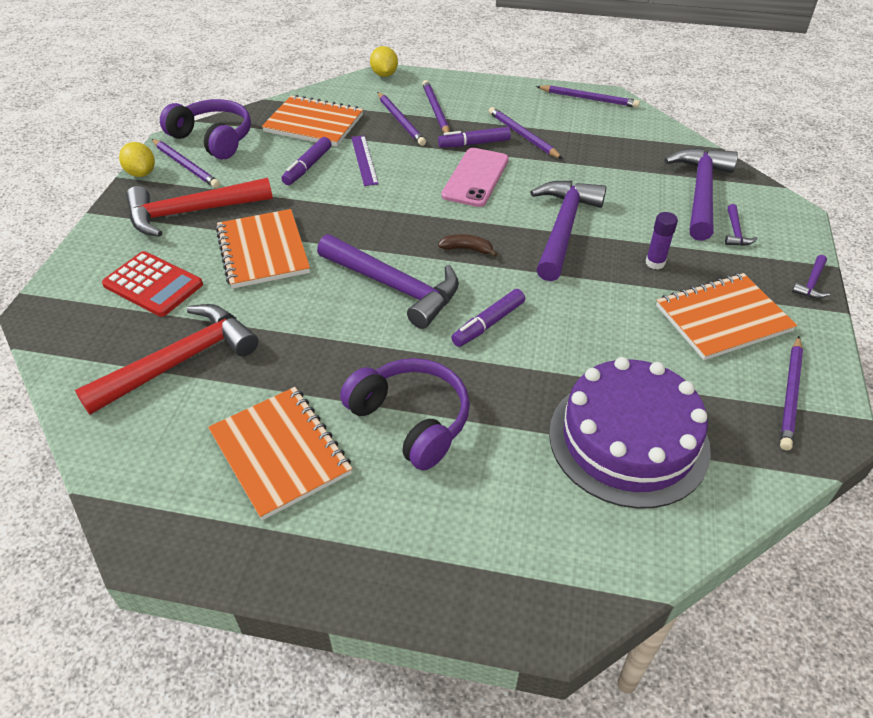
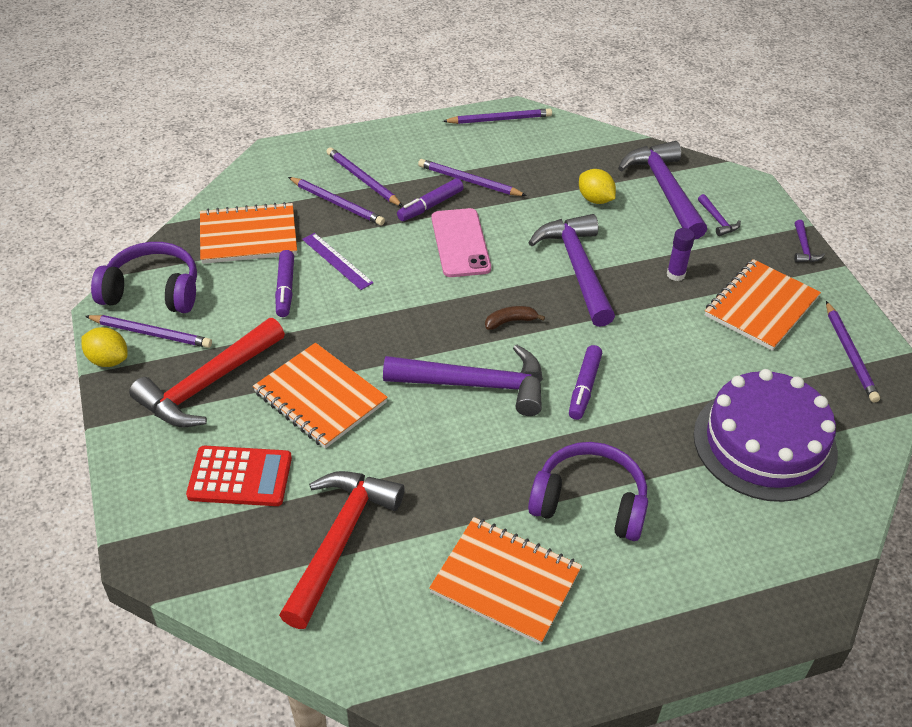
camera: 30 degrees left, 0 degrees up
(384, 74) = (274, 152): yellow lemon -> yellow lemon (595, 199)

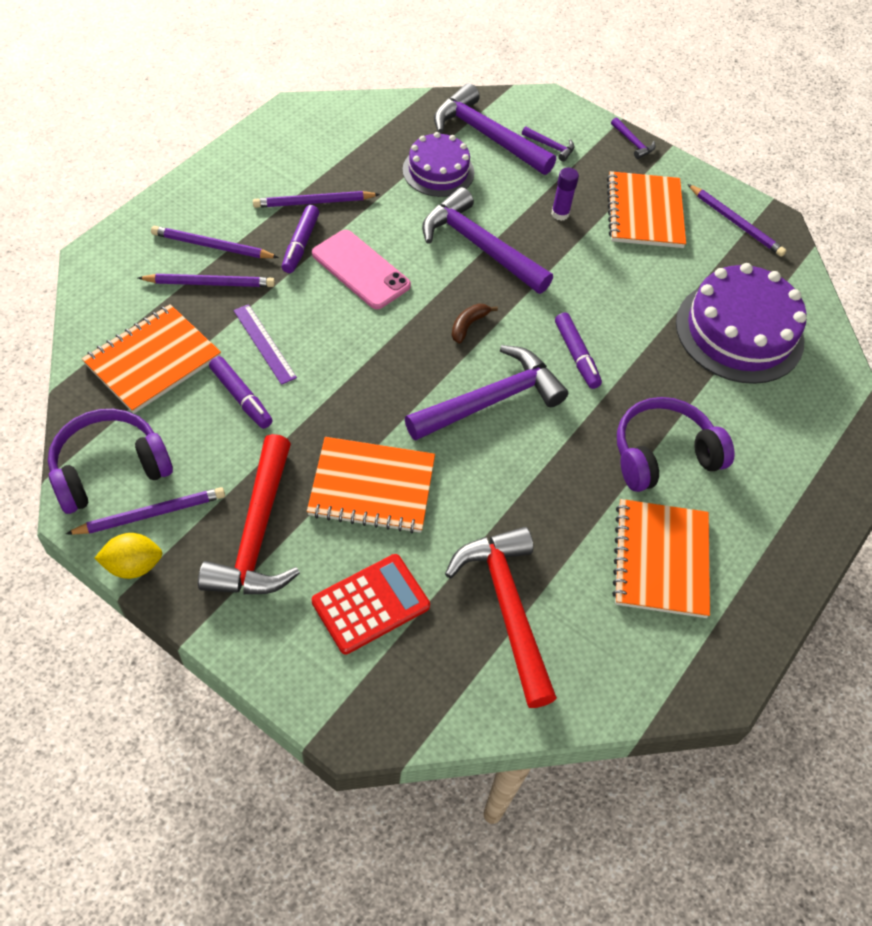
camera: 40 degrees left, 10 degrees up
(337, 261) = (264, 343): purple ruler -> purple ruler turned 45 degrees clockwise
(499, 119) = (286, 125): purple pencil -> none
(506, 581) = (660, 560): orange notebook -> orange notebook turned 75 degrees counterclockwise
(595, 199) = (438, 171): yellow lemon -> purple cake

